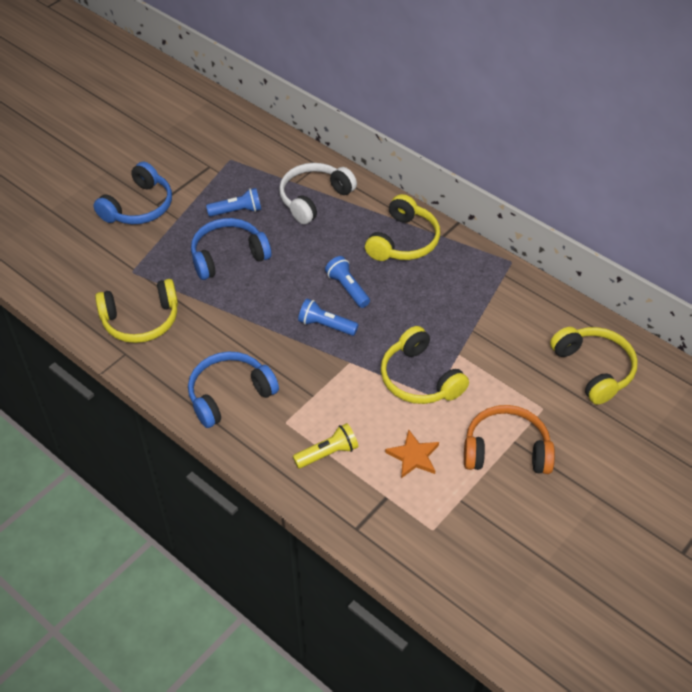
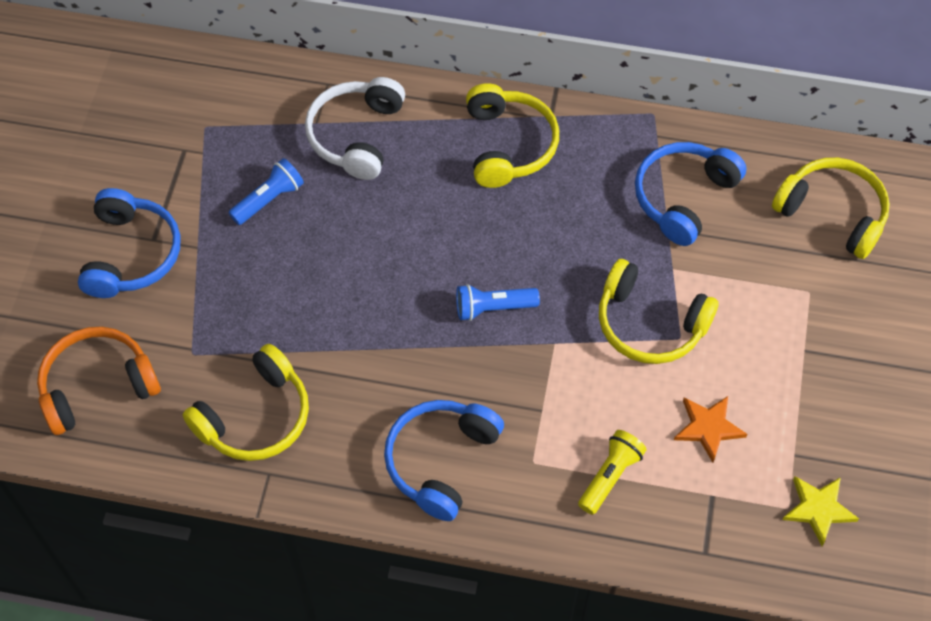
camera: 30 degrees left, 10 degrees up
(228, 256) = (303, 270): blue headphones -> blue headphones (683, 197)
(347, 288) = (484, 244): blue flashlight -> none
(453, 541) = (818, 509): none -> yellow star
(506, 450) = (803, 366): orange headphones -> orange headphones (97, 386)

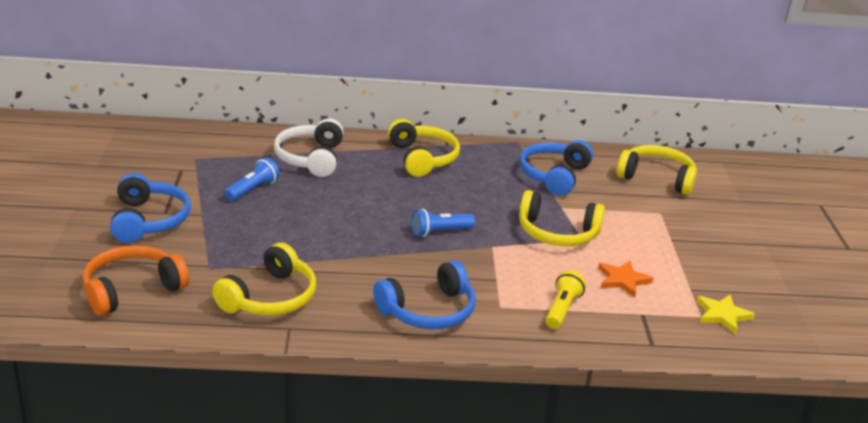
camera: 15 degrees left, 30 degrees down
(441, 461) = (428, 311): blue headphones -> blue headphones turned 135 degrees counterclockwise

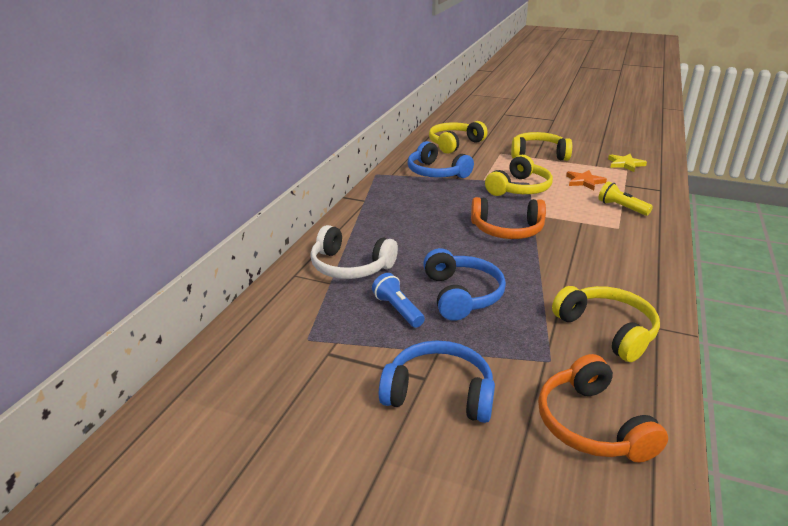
camera: 65 degrees left, 0 degrees up
(422, 158) = (381, 214): yellow headphones -> yellow headphones (538, 155)
(428, 311) = (626, 256): blue headphones -> blue headphones (461, 295)
(439, 232) = (507, 230): blue flashlight -> orange headphones

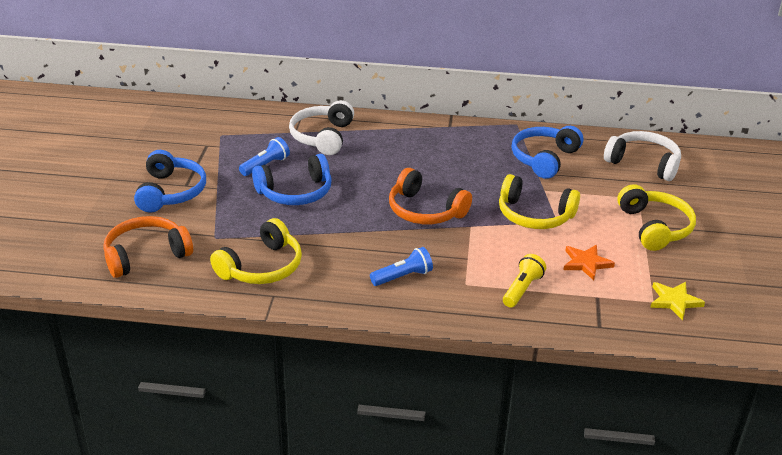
camera: 75 degrees right, 5 degrees up
(454, 144) = (643, 163): yellow headphones -> white headphones
(507, 230) = (425, 210): orange headphones -> orange headphones turned 45 degrees counterclockwise
(612, 253) = (403, 277): none -> blue flashlight

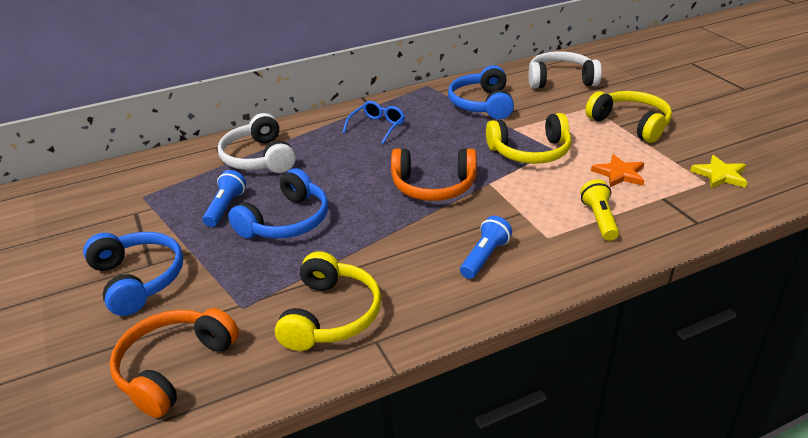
camera: 30 degrees left, 0 degrees up
(435, 145) = (377, 127): none -> blue glasses

